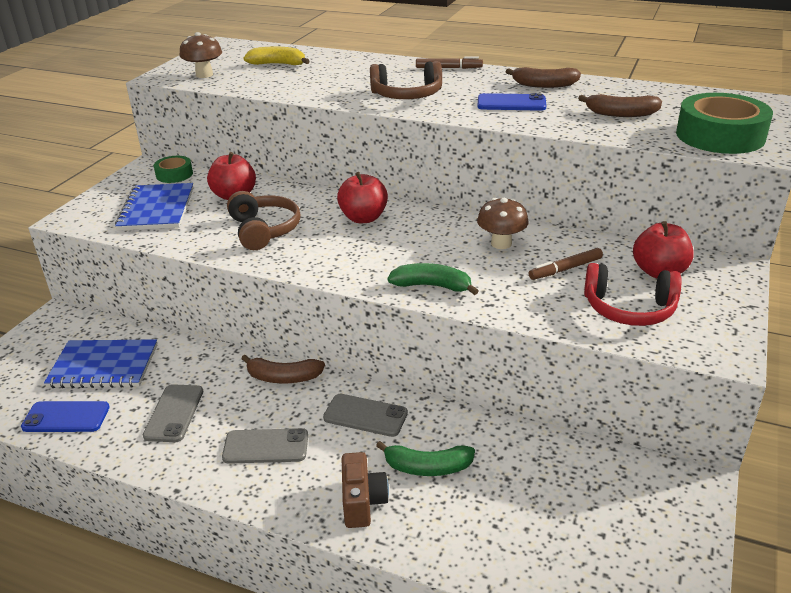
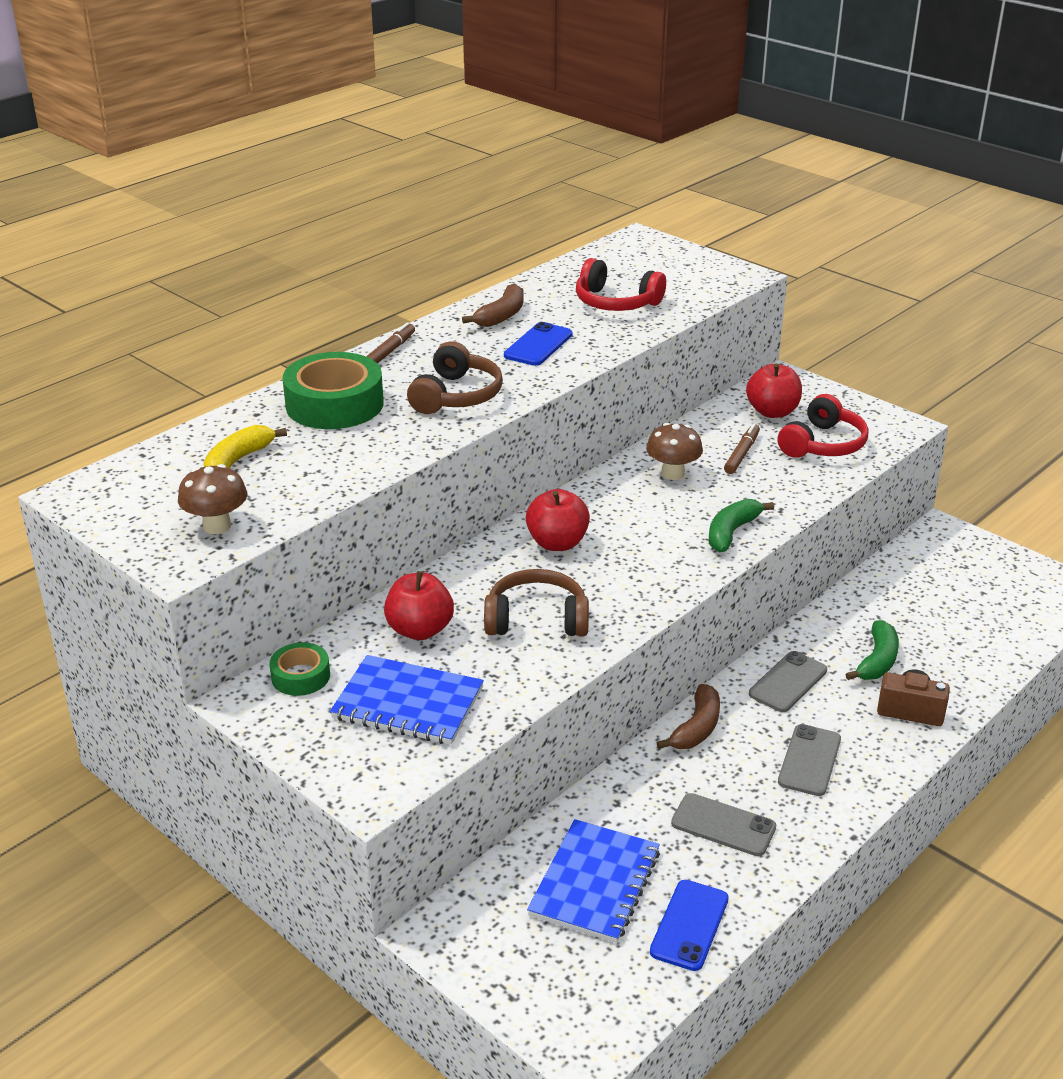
camera: 70 degrees left, 0 degrees up
(565, 269) = (741, 454): brown marker -> brown marker turned 150 degrees counterclockwise
(621, 114) = (616, 302): brown banana -> red headphones
(720, 136) = (701, 278): green tape -> green tape (334, 404)

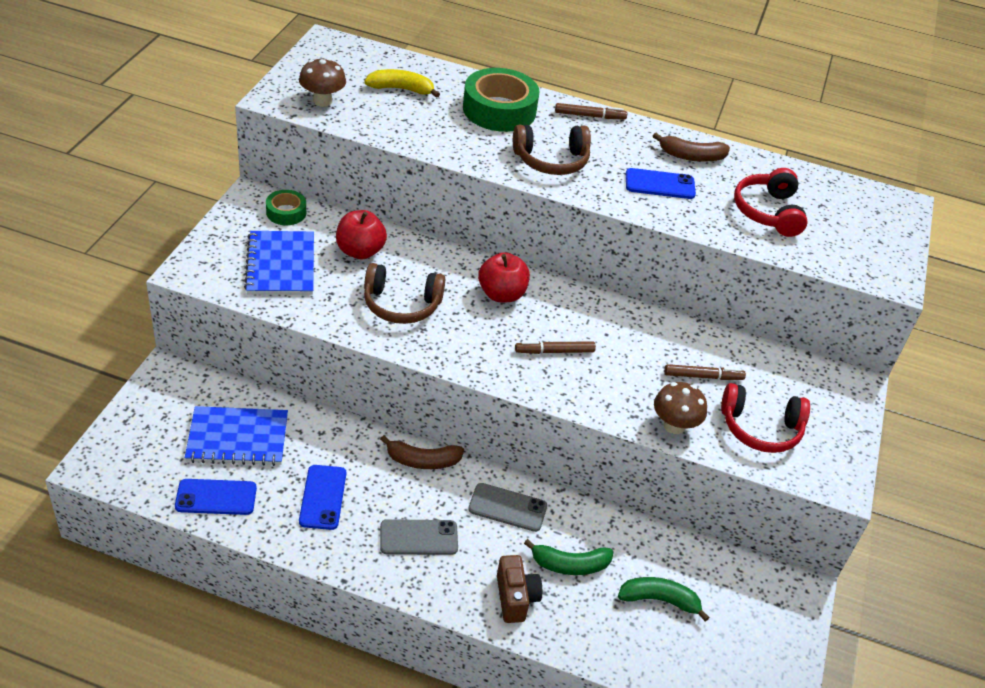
camera: 60 degrees right, 10 degrees up
(536, 620) = (401, 304): brown headphones -> brown headphones turned 120 degrees clockwise
(666, 532) = (554, 351): none -> brown marker
(672, 473) = (641, 339): brown mushroom -> brown mushroom (674, 426)
(723, 825) = (322, 497): grey phone -> blue phone
(731, 532) = (579, 390): green banana -> green banana (659, 600)
(772, 412) = (788, 385): red apple -> none

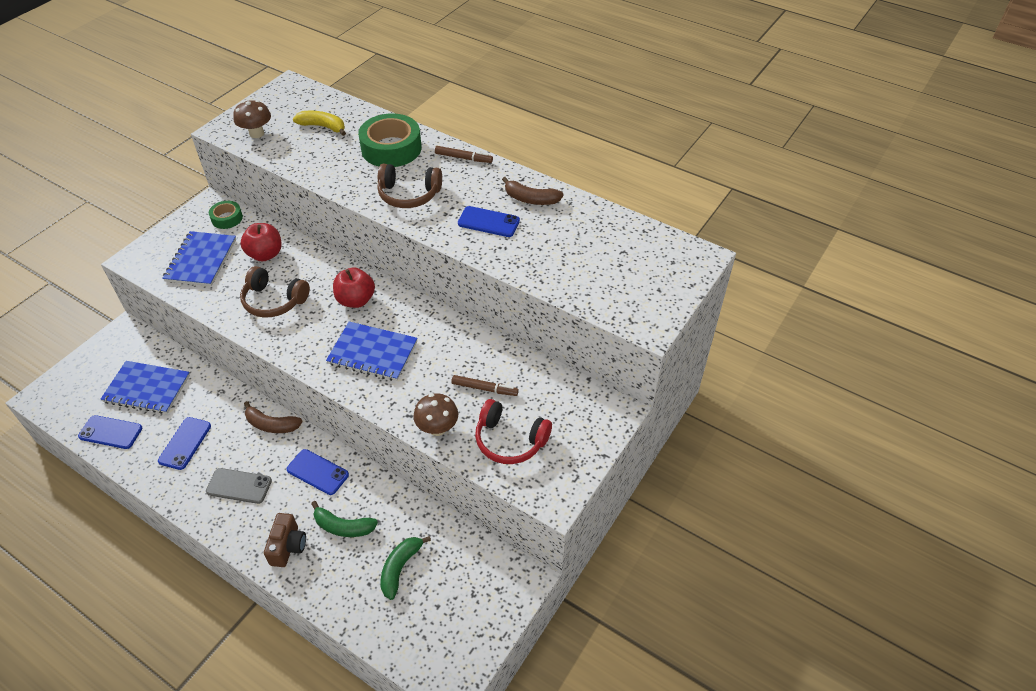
camera: 20 degrees right, 5 degrees up
(507, 508) = (317, 472): grey phone -> blue phone
(554, 351) = (373, 353): brown marker -> blue notebook
(659, 600) = (400, 568): green banana -> green banana turned 90 degrees counterclockwise
(768, 212) = (570, 254): red headphones -> none

